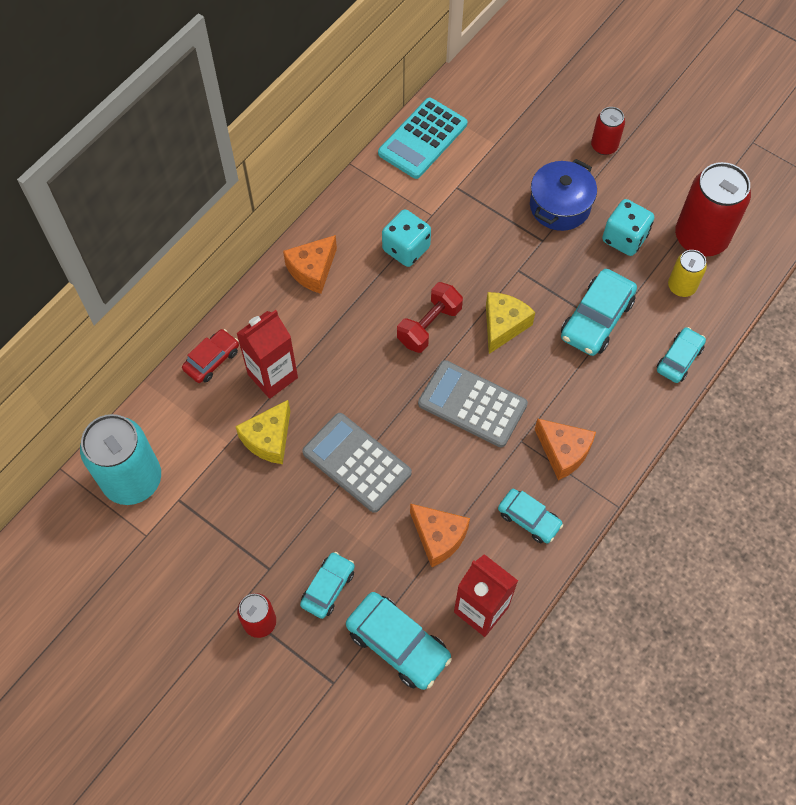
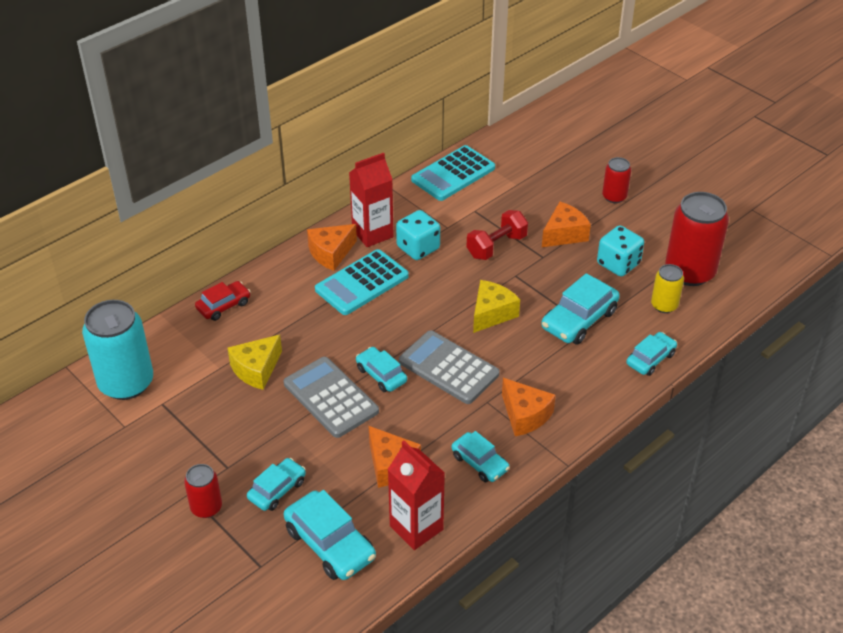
camera: 10 degrees right, 20 degrees down
(272, 376) = (273, 324): red carton -> red carton (372, 233)
(355, 306) = (362, 283): none -> turquoise calculator
(403, 424) = (381, 375): none -> turquoise car
(429, 326) = (424, 305): red dumbbell -> red dumbbell (496, 246)
(560, 206) = (564, 234): blue pot -> orange cheese

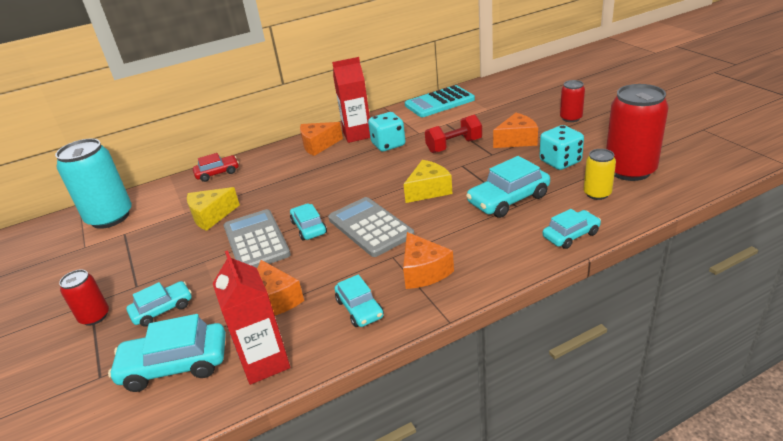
camera: 20 degrees right, 10 degrees down
(330, 544) = (175, 365): turquoise car -> turquoise car turned 105 degrees clockwise
(362, 283) = (331, 164): turquoise calculator -> none

